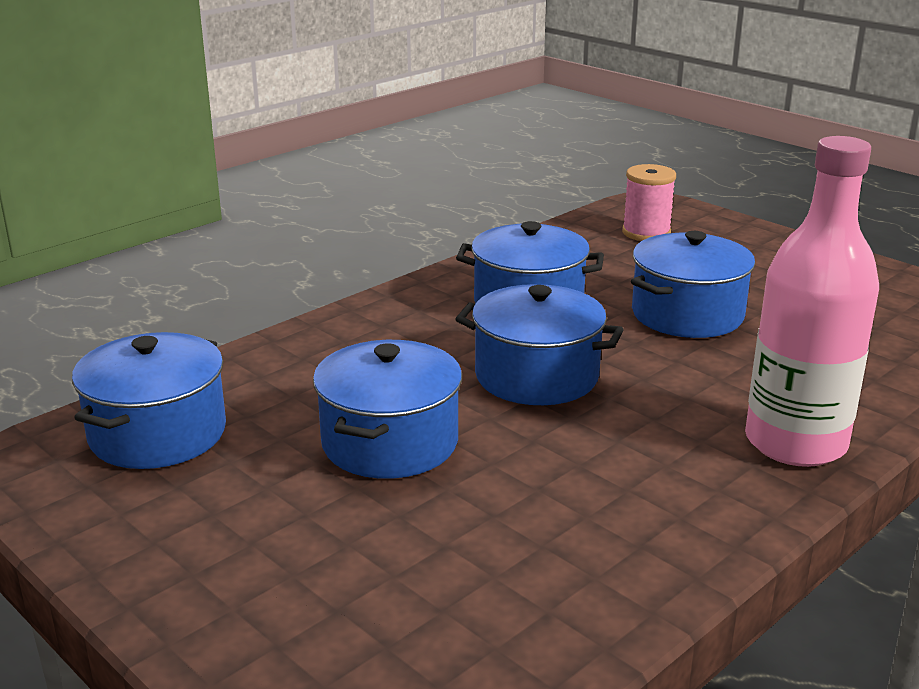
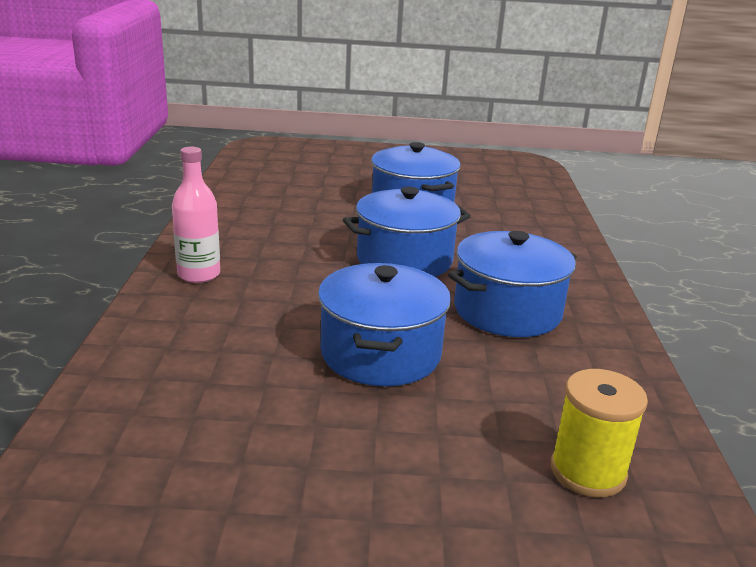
camera: 135 degrees right, 0 degrees up
(158, 434) = (508, 180): blue pot -> none
(646, 233) = (587, 471): pink spool -> yellow spool
(795, 443) = (199, 274): pink bottle -> pink bottle, size x0.56

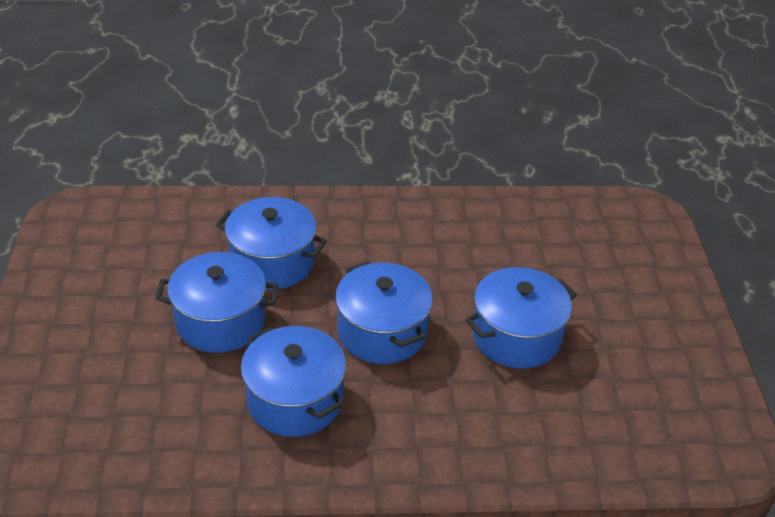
camera: 85 degrees right, 15 degrees up
(199, 274) = (327, 216): pink bottle -> none
(274, 313) = (272, 262): none -> blue pot
(587, 471) = (80, 426): yellow spool -> none

